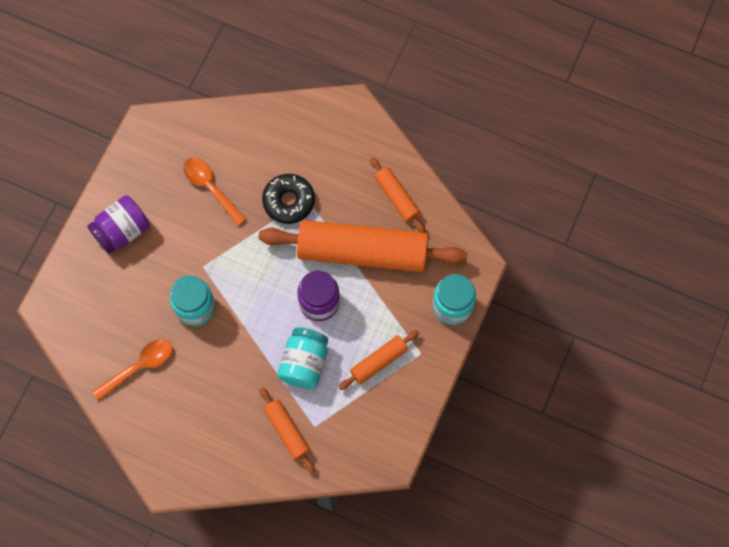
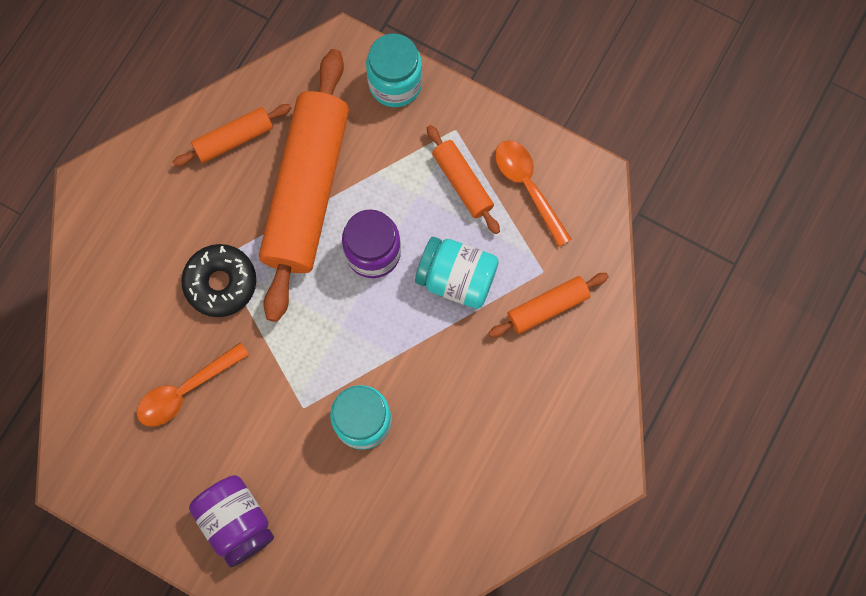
camera: 85 degrees left, 5 degrees up
(139, 367) = (442, 503): orange spoon -> orange spoon (528, 187)

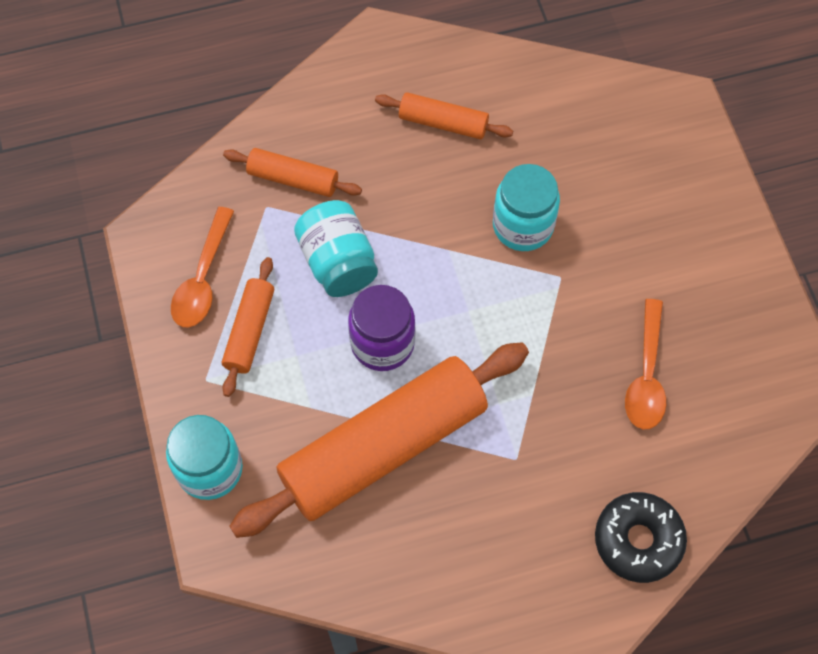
camera: 135 degrees left, 10 degrees down
(186, 390) = (646, 375): orange spoon -> orange spoon turned 90 degrees clockwise
(221, 283) = (535, 437): black donut -> black donut (638, 540)
(234, 139) = (401, 557): orange rolling pin -> orange rolling pin (443, 123)
(236, 521) = (693, 242): purple jar -> none

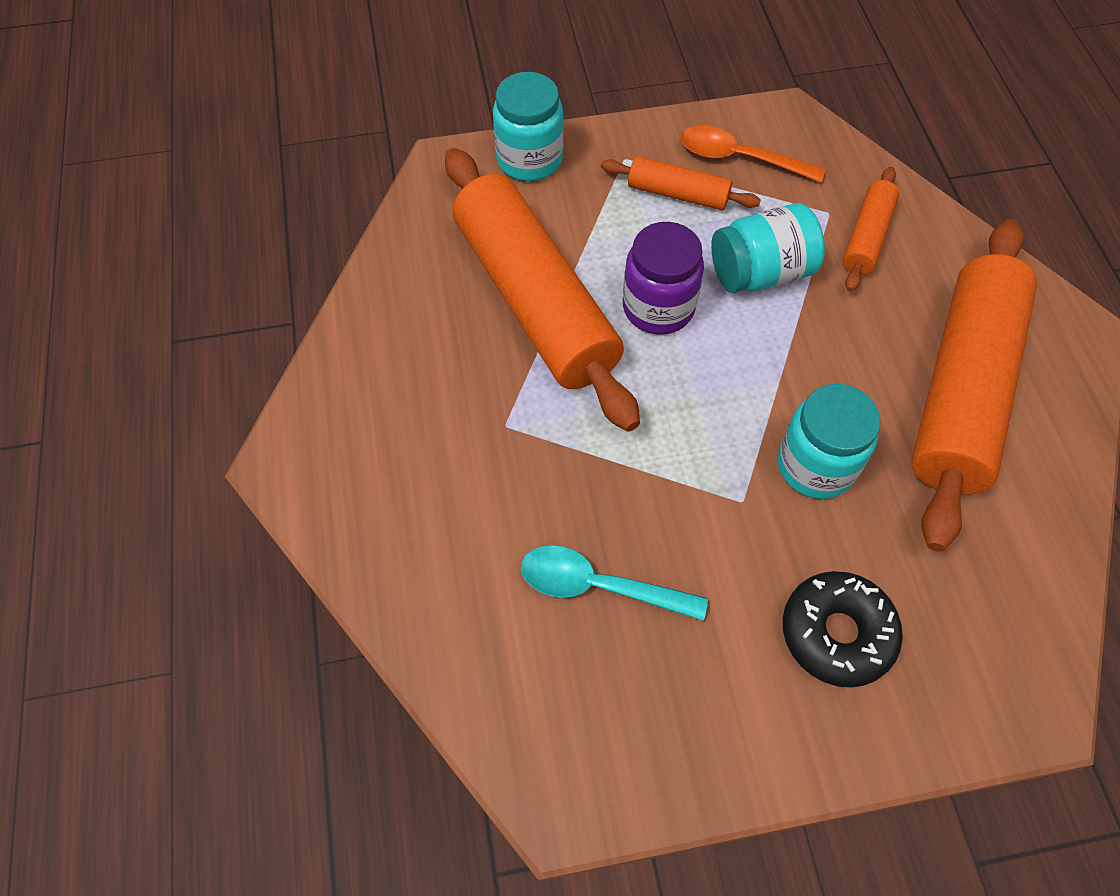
camera: 95 degrees right, 5 degrees down
(443, 123) = (962, 390): orange rolling pin -> orange rolling pin, size x2.17
(638, 540) = (386, 544): black donut -> black donut (837, 633)
(646, 375) = (599, 586): orange spoon -> turquoise spoon

